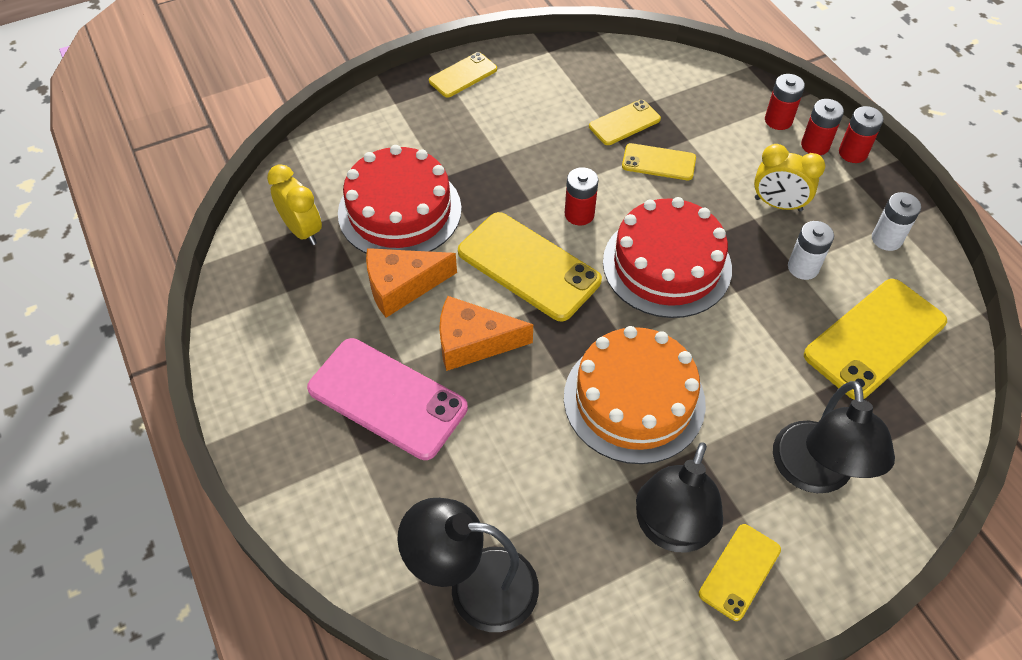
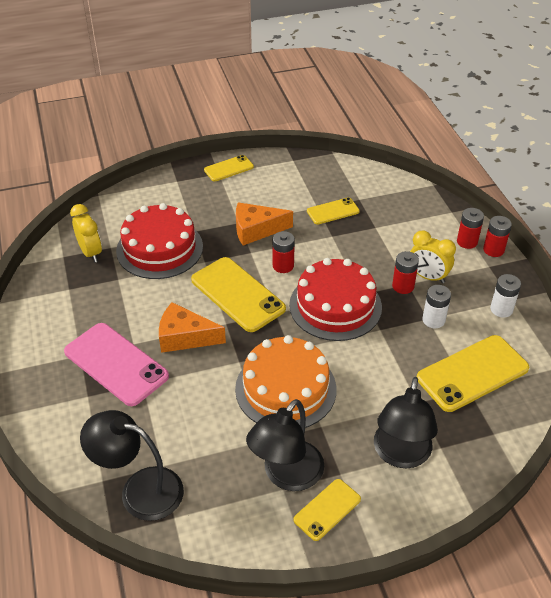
camera: 10 degrees right, 10 degrees down
(402, 286) = (147, 295): orange cheese -> orange cheese (256, 230)
(658, 162) = (349, 239): yellow phone -> none
(778, 120) = (445, 222): red battery -> red battery (403, 286)

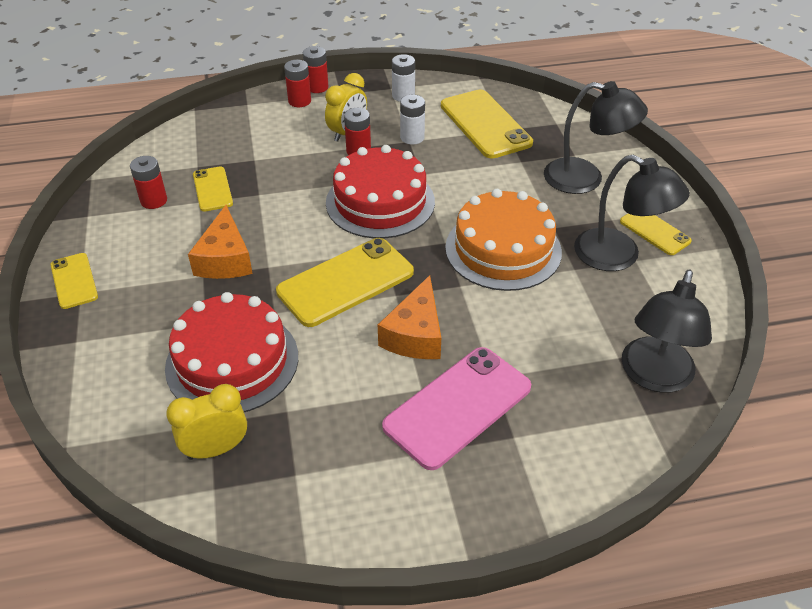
camera: 85 degrees left, 0 degrees up
(283, 266) = (302, 239): red battery -> red battery (154, 201)

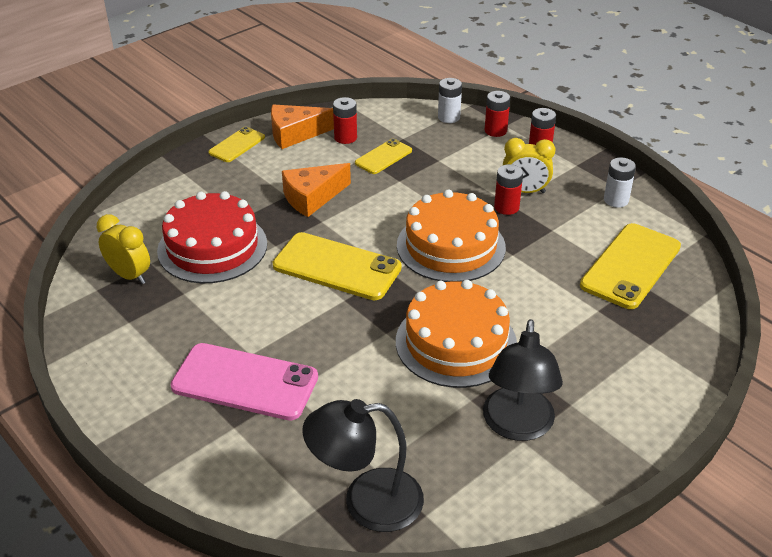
camera: 60 degrees right, 5 degrees down
(317, 87) = (570, 149): red battery -> red battery (495, 131)
(380, 202) = (451, 246): red cake -> orange cake
(412, 137) = (559, 229): white battery -> white battery (448, 117)
(415, 334) = (307, 328): orange cheese -> orange cheese (295, 134)
(585, 179) = (617, 364): black lamp -> none
(654, 231) = (582, 443): yellow phone -> none

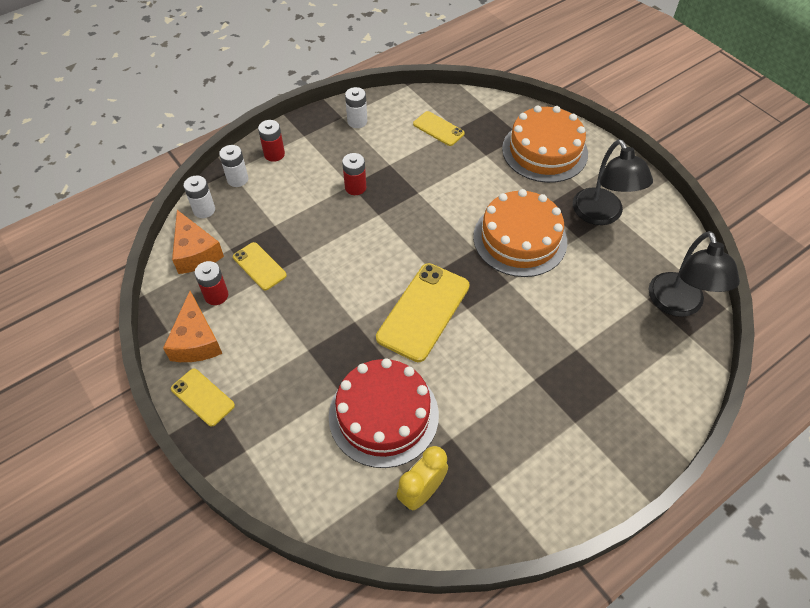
camera: 85 degrees left, 15 degrees up
(245, 382) = (568, 383): pink phone -> none
(312, 197) = (315, 327): orange cheese -> orange cheese (195, 252)
(451, 246) = (403, 230): orange cake -> orange cake (544, 151)
(495, 131) = (237, 179): red battery -> white battery
(517, 426) = (602, 215): black lamp -> black lamp turned 60 degrees clockwise
(525, 191) = (335, 173): yellow clock -> none
(630, 266) = (438, 129): yellow phone -> yellow phone, size x0.55

